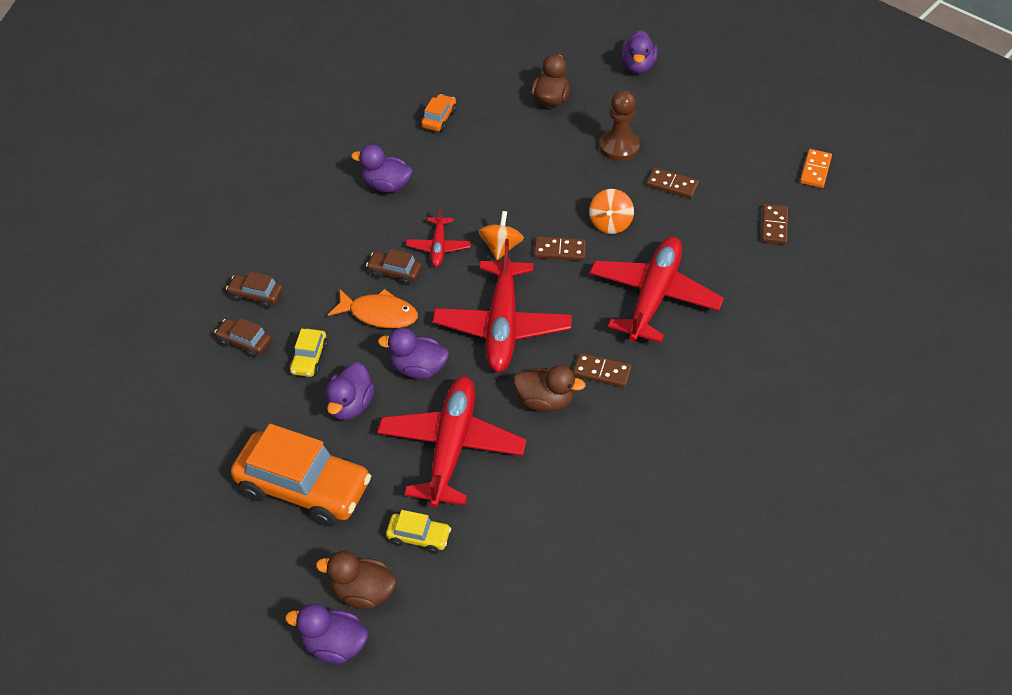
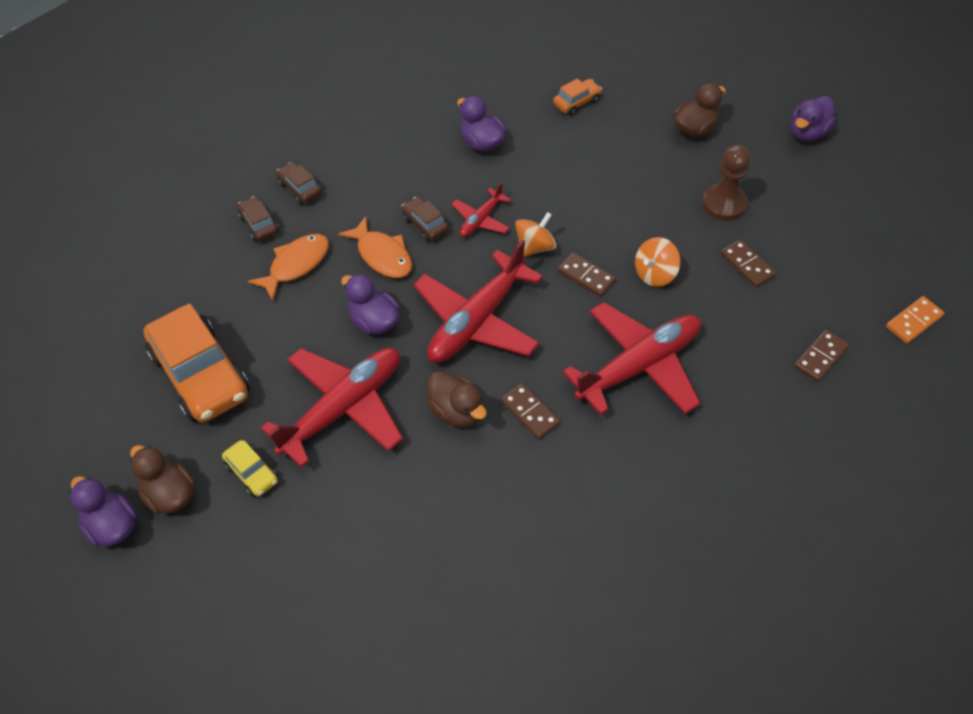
camera: 35 degrees right, 5 degrees up
(309, 358) = (296, 265): yellow car -> orange fish
(350, 405) = (294, 324): purple duck -> none

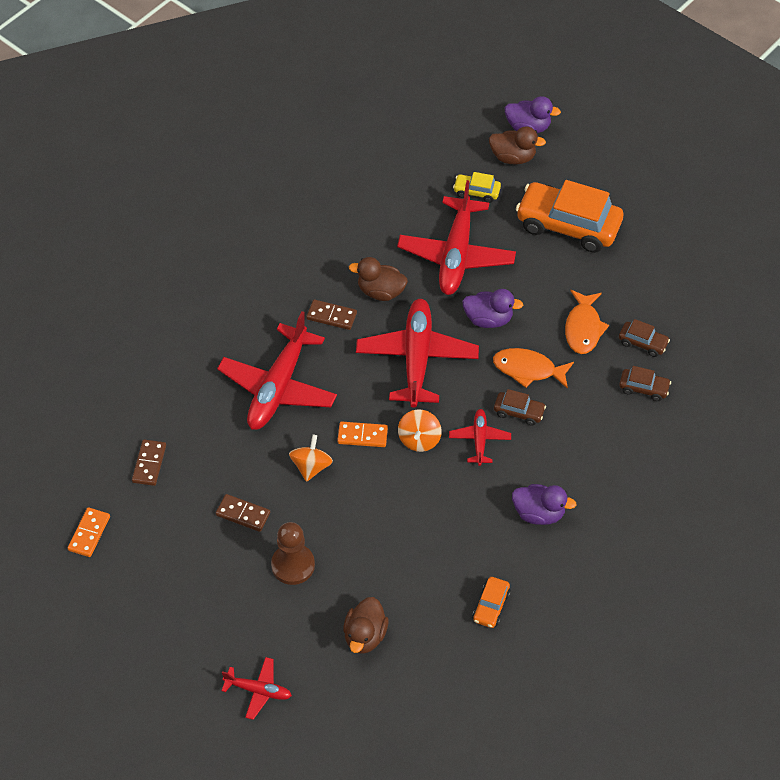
camera: 145 degrees right, 0 degrees up
(586, 276) = (362, 436): brown domino -> orange domino
(807, 133) = (258, 690): purple duck -> red plane

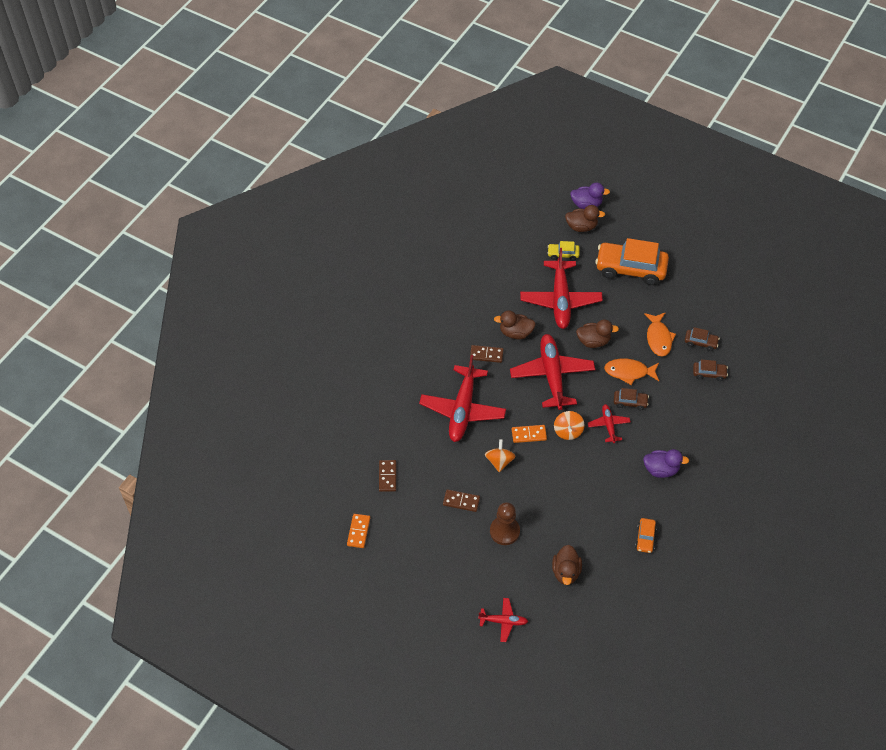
camera: 10 degrees left, 0 degrees up
(488, 319) = (593, 341): purple duck -> brown duck

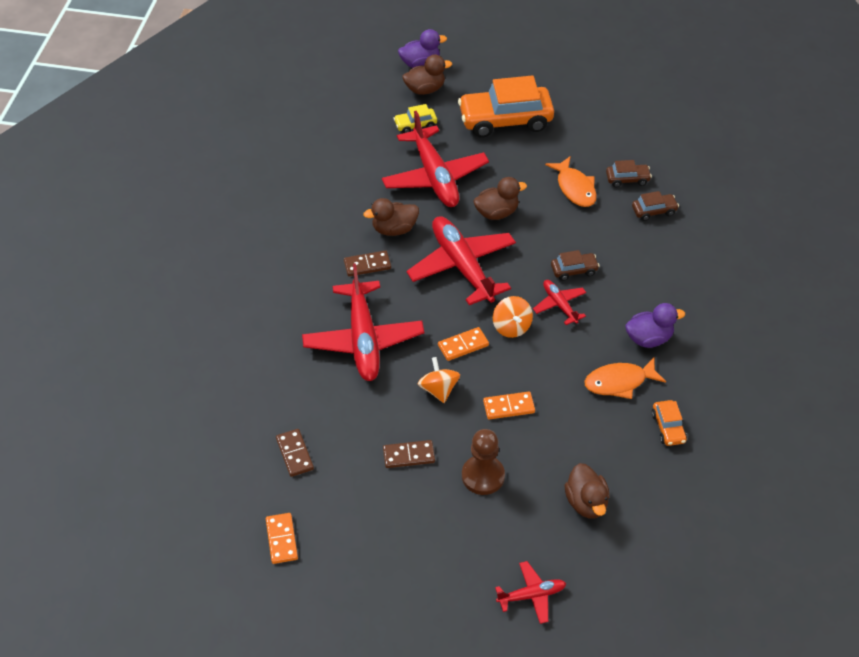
camera: 20 degrees left, 5 degrees down
(542, 489) = (509, 407): none -> orange domino
(629, 372) = (556, 236): orange fish -> orange fish (619, 382)

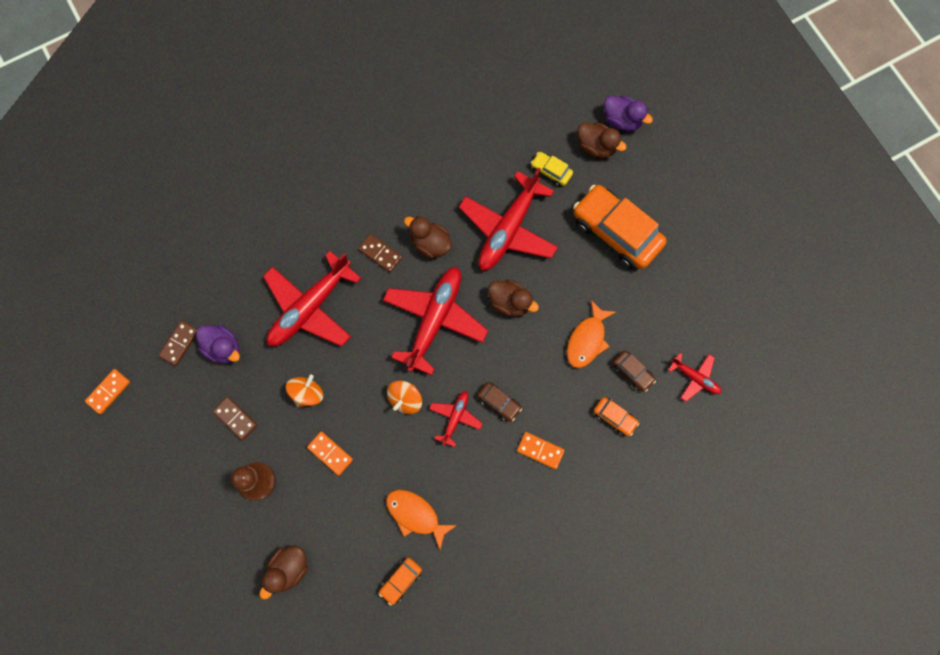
camera: 50 degrees right, 25 degrees up
(463, 345) = (360, 379): orange domino -> orange domino (540, 450)
(532, 595) = (185, 587): red plane -> red plane (695, 378)
(649, 338) = (476, 507): purple duck -> purple duck (223, 348)
(654, 211) = (614, 417): brown car -> orange car

